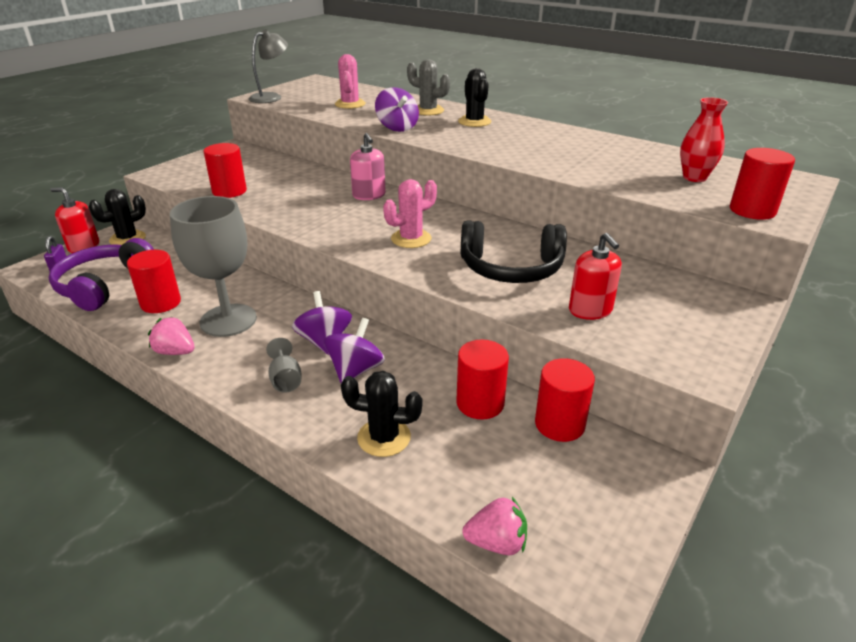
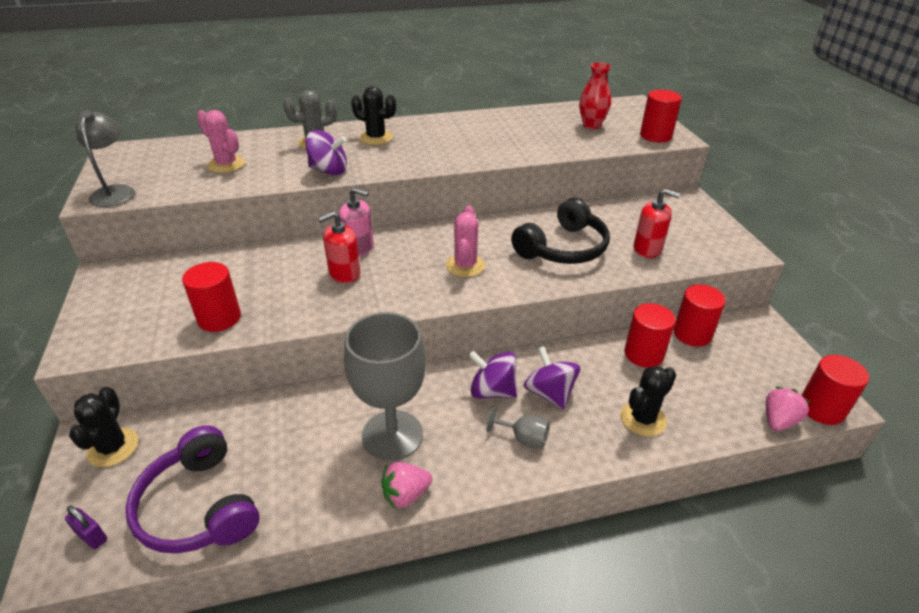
camera: 50 degrees left, 5 degrees up
(84, 247) = (72, 495): red soap dispenser -> red soap dispenser (344, 273)
(161, 303) = (300, 472): red cylinder -> red cylinder (821, 409)

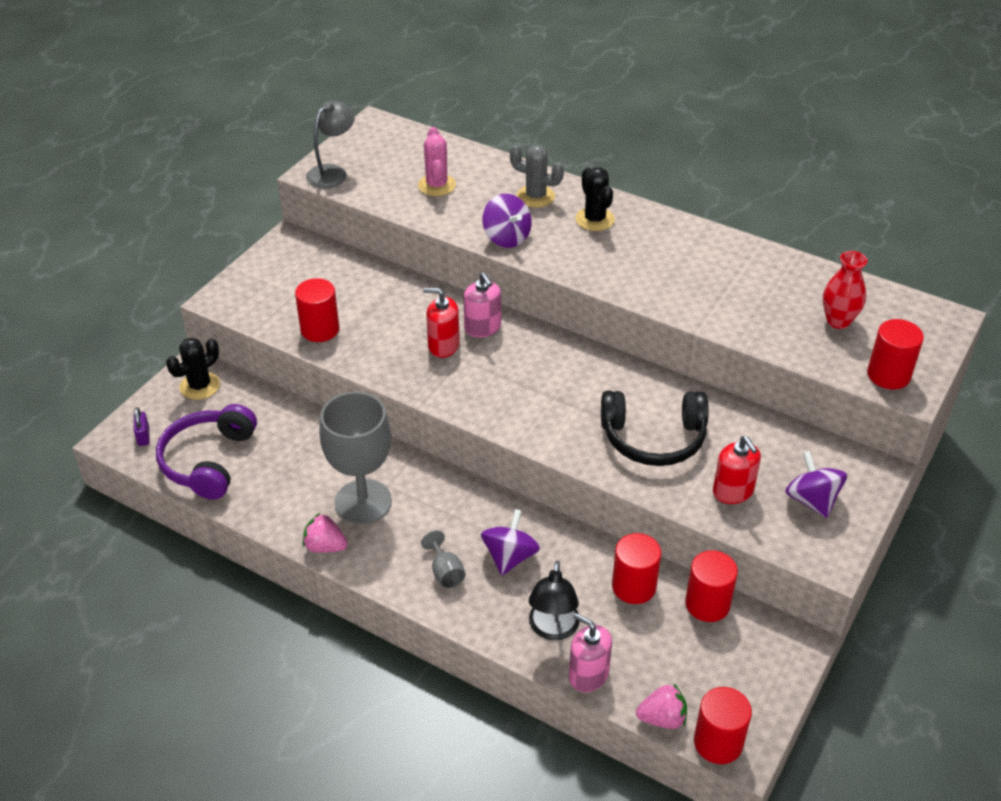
camera: 45 degrees right, 5 degrees up
(465, 266) = (544, 399): pink cactus -> none
(492, 391) = (470, 523): purple spinning top -> purple spinning top (812, 500)
(643, 419) = (553, 629): black cactus -> black lamp
(705, 430) = (588, 675): none -> pink soap dispenser

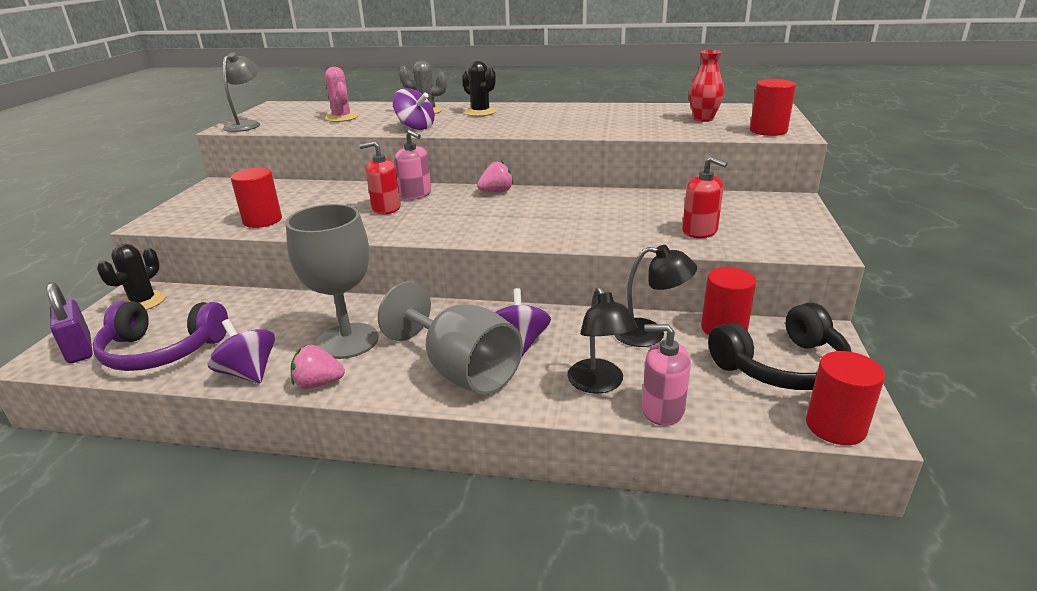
camera: 20 degrees left, 15 degrees down
(143, 436) = (79, 349): purple padlock -> purple padlock, size x1.77
(208, 461) = (162, 350): purple headphones -> purple headphones turned 75 degrees counterclockwise
(445, 572) = (461, 370): grey goblet -> grey goblet, size x2.37
(634, 586) = (650, 334): red cylinder -> black lamp
(653, 438) = (606, 219): black headphones -> black headphones (781, 366)
(662, 718) = (765, 423): pink strawberry -> pink strawberry (496, 192)
(812, 500) = (765, 223): purple spinning top -> purple spinning top (249, 373)

